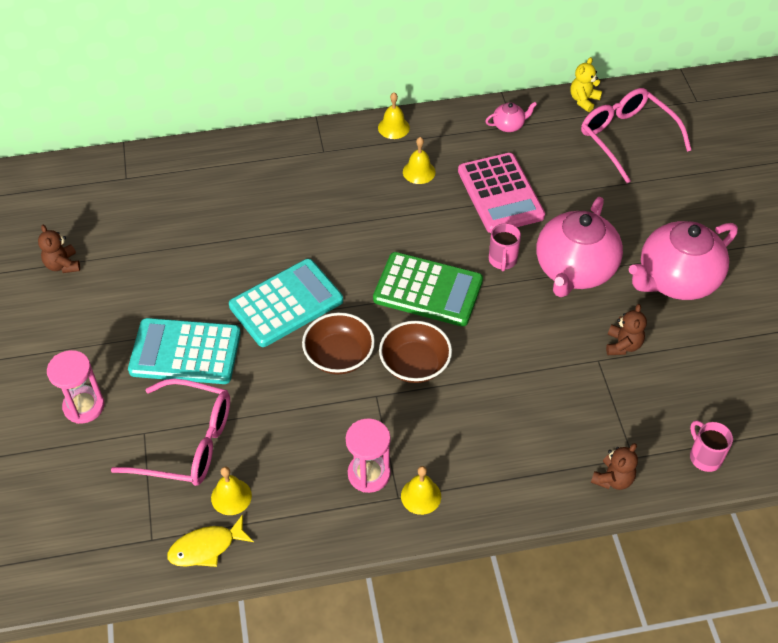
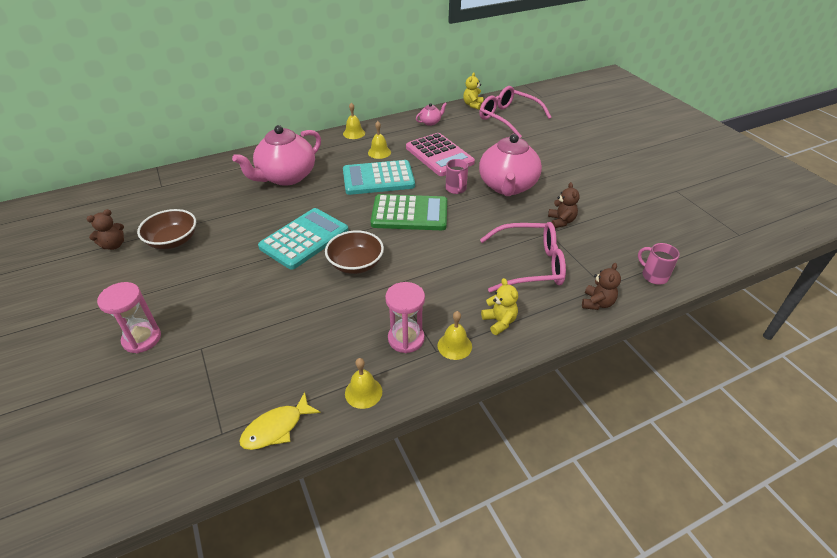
camera: 15 degrees left, 10 degrees down
(63, 265) = (114, 245): brown teddy bear -> brown teddy bear turned 90 degrees counterclockwise
(185, 352) = (228, 284): turquoise calculator -> turquoise calculator (378, 178)
(187, 442) = (242, 347): pink glasses -> pink glasses (530, 265)
(231, 496) = (290, 381): yellow bell -> yellow bell (363, 392)
(415, 364) = (416, 259): brown bowl -> brown bowl (173, 241)
(484, 477) = (499, 322): none -> yellow teddy bear
(676, 280) = (577, 181): pink teapot -> pink teapot (286, 177)

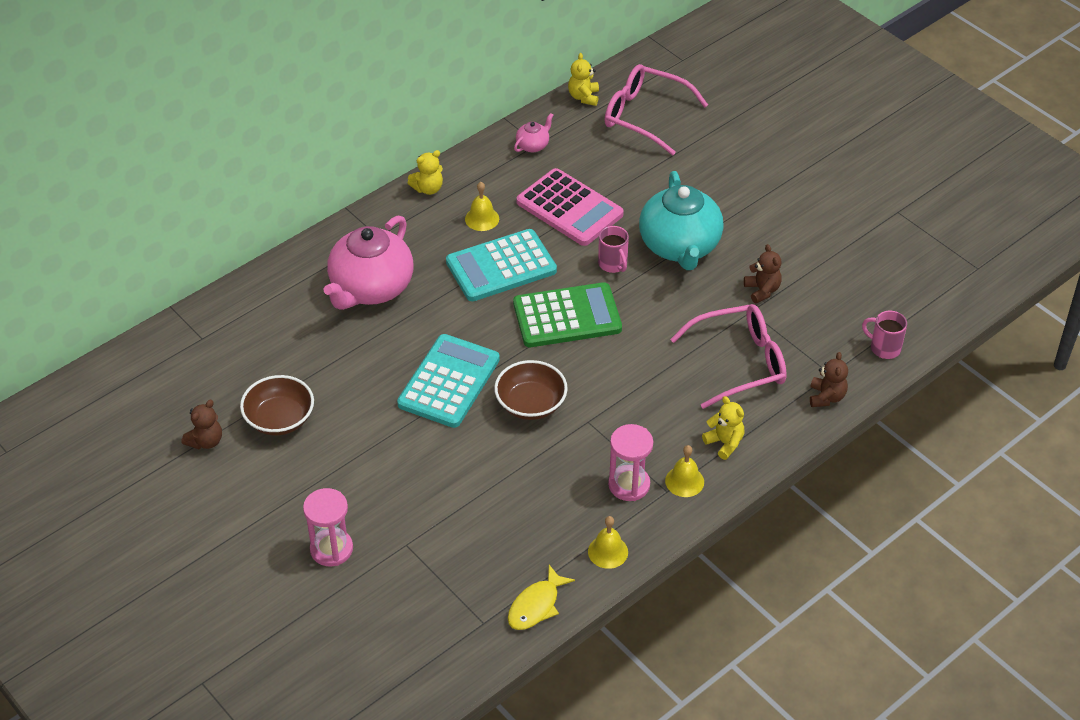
camera: 15 degrees left, 5 degrees up
(354, 133) = (428, 188): yellow bell -> yellow teddy bear
(507, 186) = (680, 246): pink teapot -> turquoise teapot

